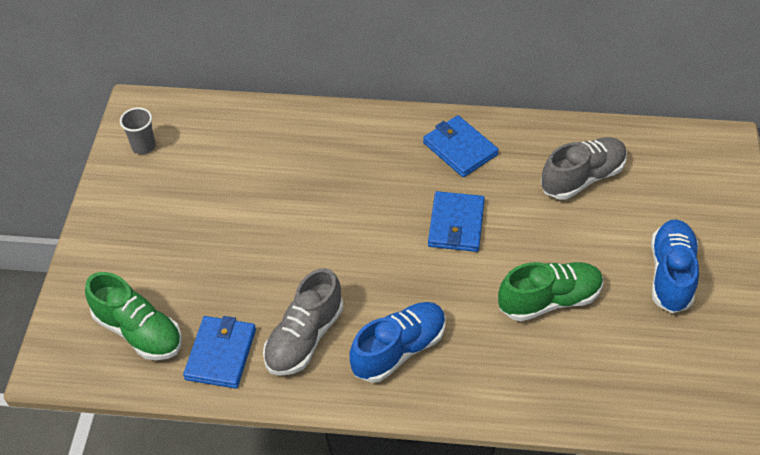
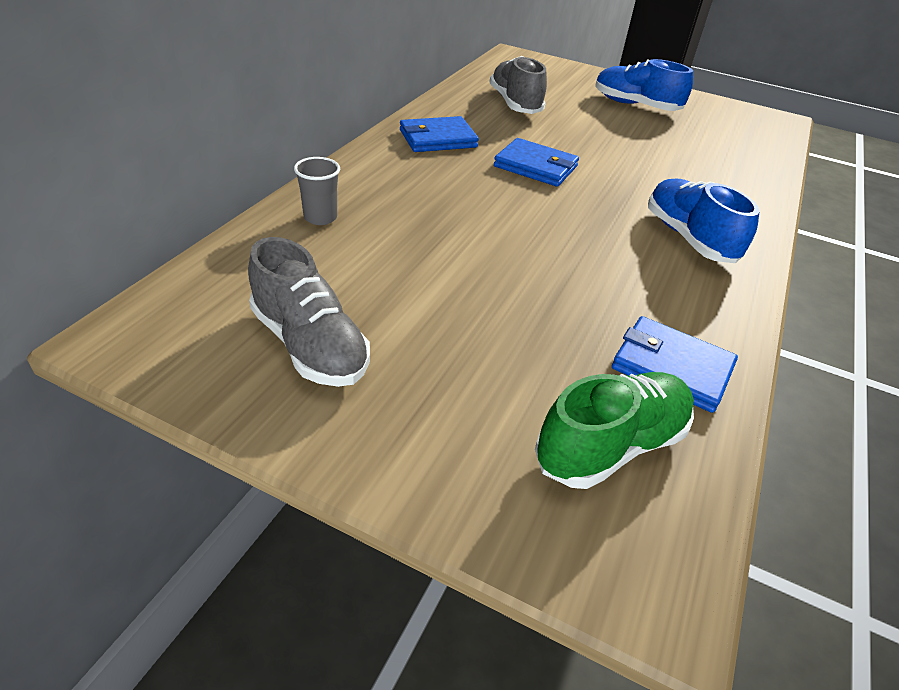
camera: 75 degrees left, 10 degrees down
(143, 146) = (218, 352): grey cup -> grey cup (320, 217)
(304, 337) = (659, 293): grey shoe -> grey shoe (309, 345)
(549, 300) = (646, 153): green shoe -> none

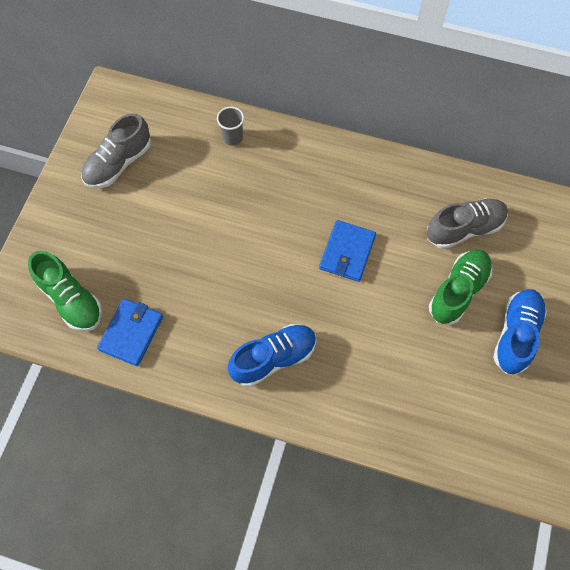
camera: 85 degrees right, 25 degrees up
(437, 139) = (367, 181): blue wallet -> none
(589, 120) = (458, 291): none -> green shoe

